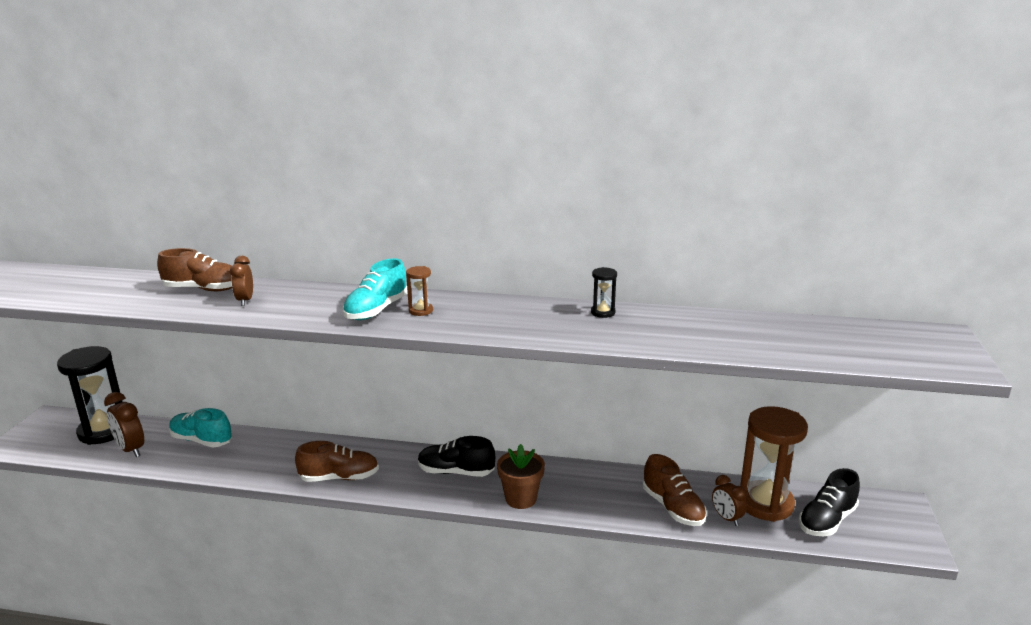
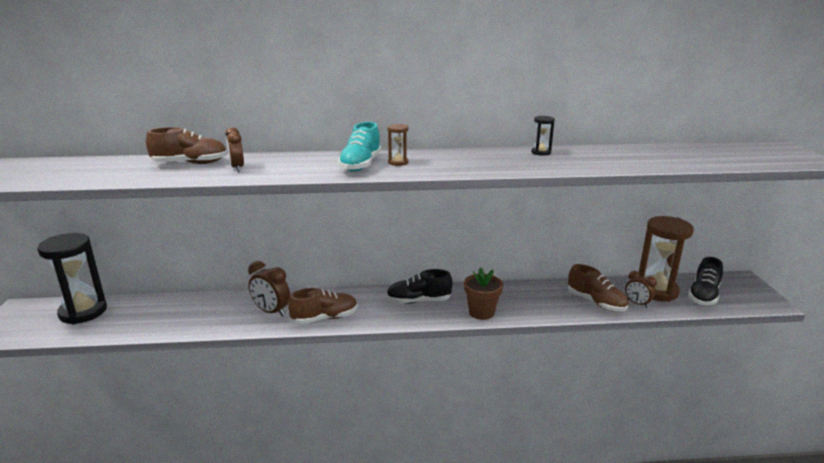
camera: 15 degrees left, 0 degrees up
(131, 450) = (119, 323): brown clock -> brown clock (271, 311)
(202, 440) = (184, 307): turquoise shoe -> none

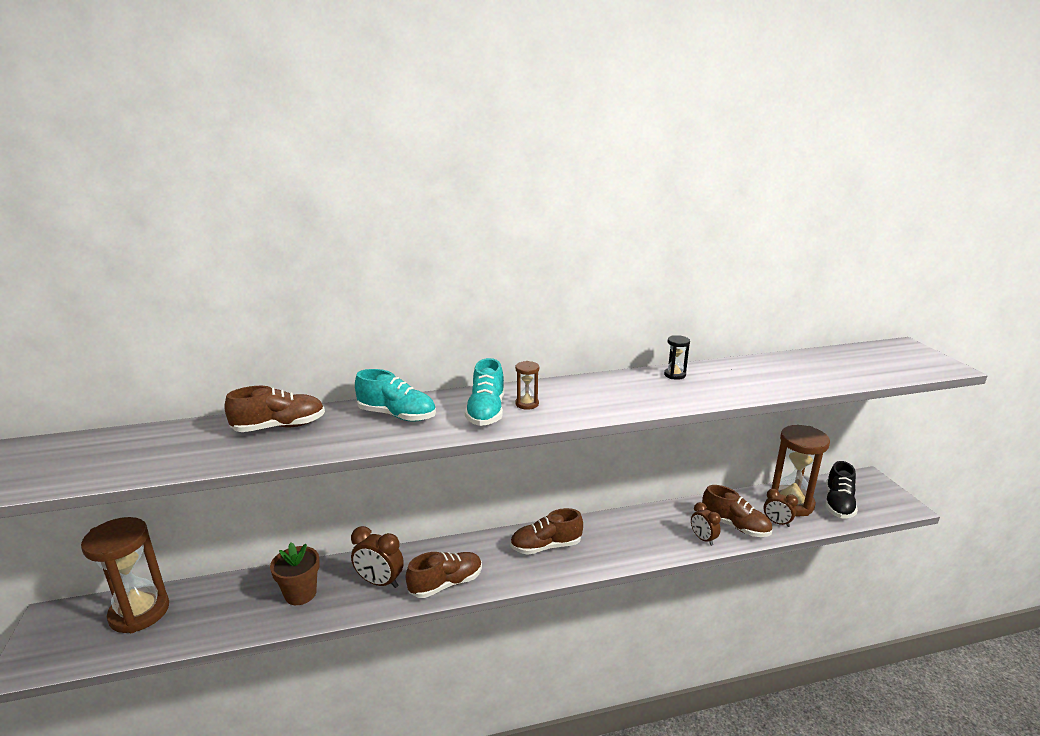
camera: 10 degrees left, 0 degrees up
(83, 312) = (139, 612): black hourglass -> brown hourglass
(237, 168) = (341, 429): brown clock -> brown clock (703, 539)
(286, 163) = (397, 415): none -> turquoise shoe
(419, 301) = (546, 546): black shoe -> brown shoe
(481, 312) = (619, 554): brown flower pot -> brown flower pot (300, 594)

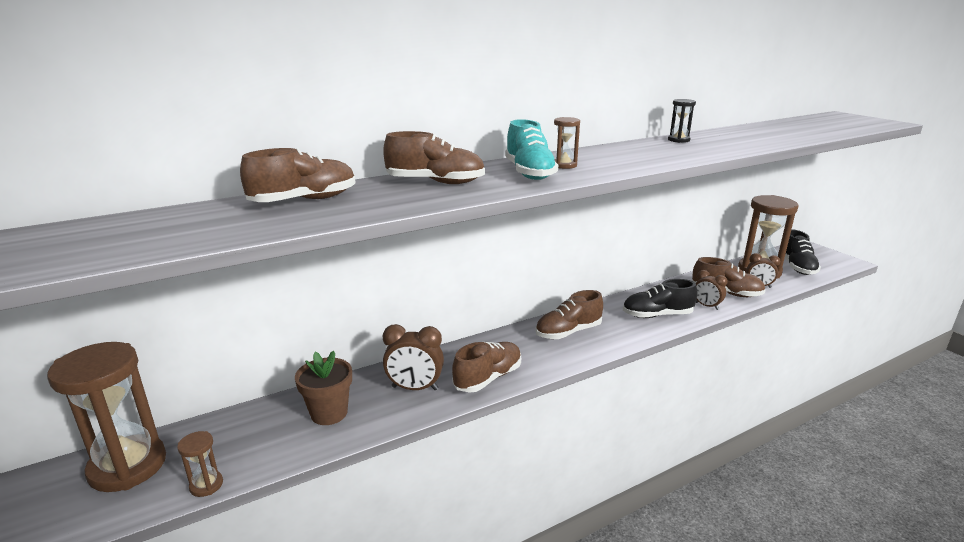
camera: 15 degrees left, 0 degrees up
(185, 642) = (206, 485): none -> brown hourglass
(397, 415) = (435, 182): turquoise shoe -> brown shoe
(644, 541) = (657, 315): none -> black shoe

